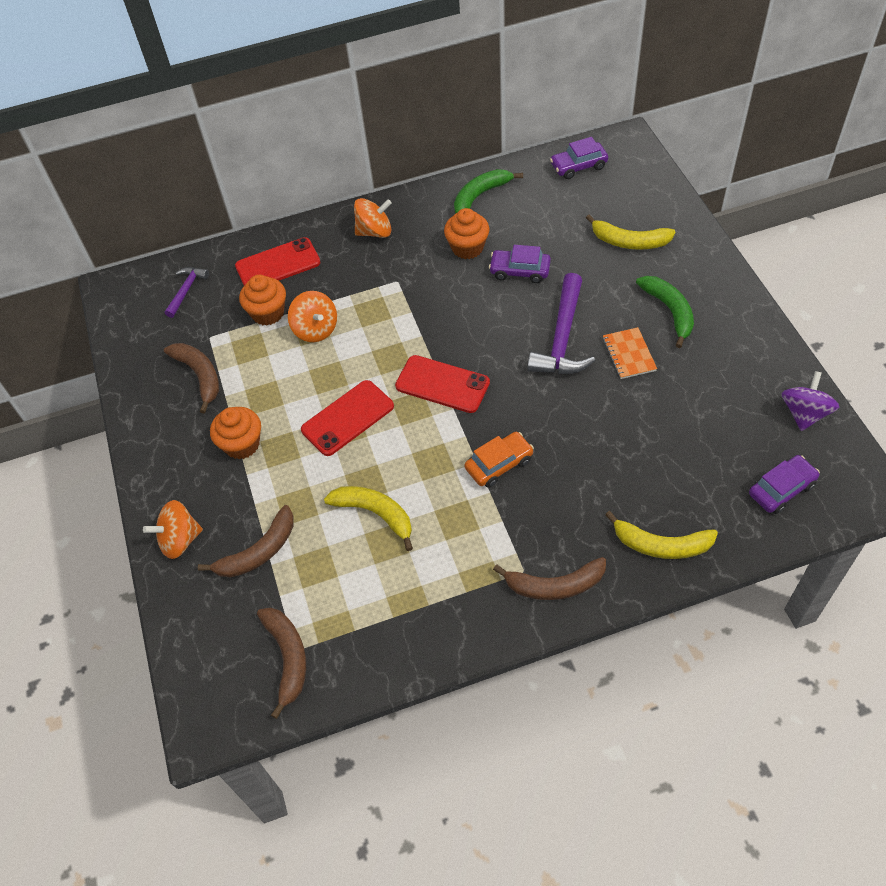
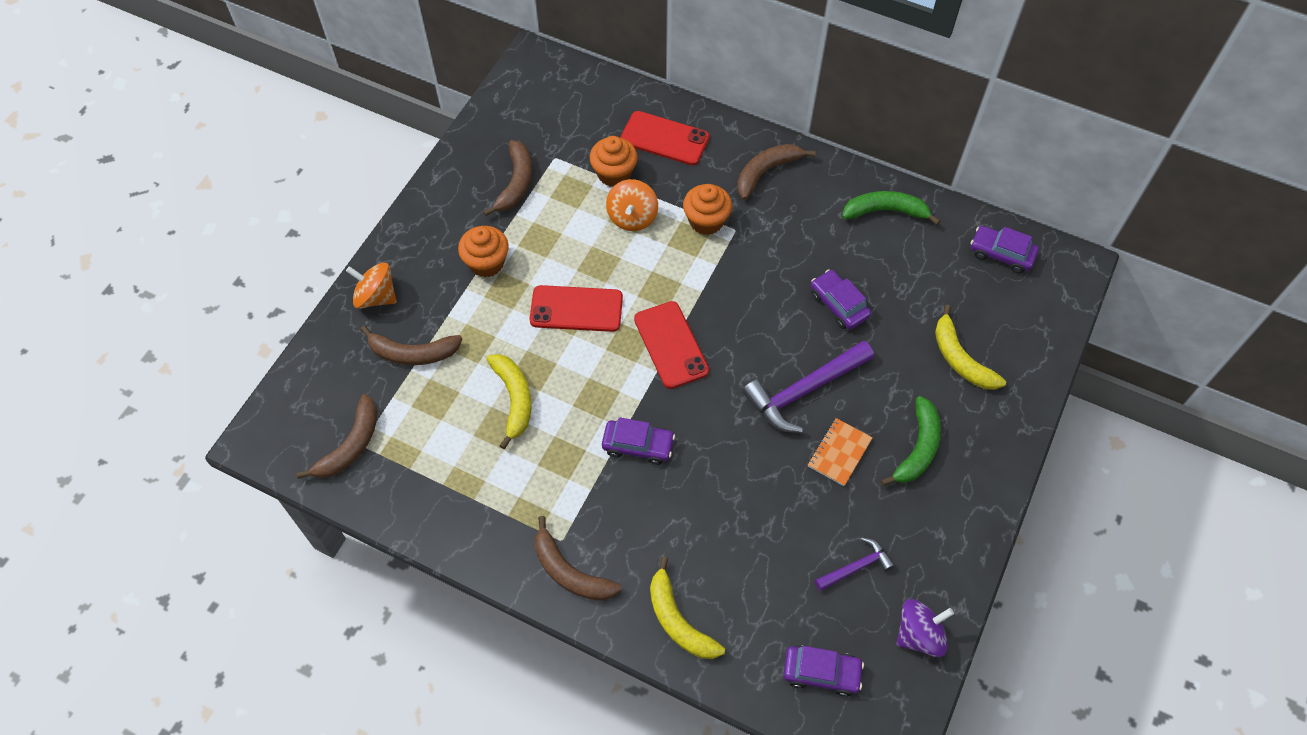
camera: 40 degrees right, 5 degrees up
(186, 290) = (579, 105): purple hammer -> purple hammer (856, 567)
(374, 231) = (766, 172): orange spinning top -> brown banana
(467, 248) = (821, 248): orange cupcake -> orange cupcake (706, 221)
(499, 464) = (638, 445): orange car -> purple car

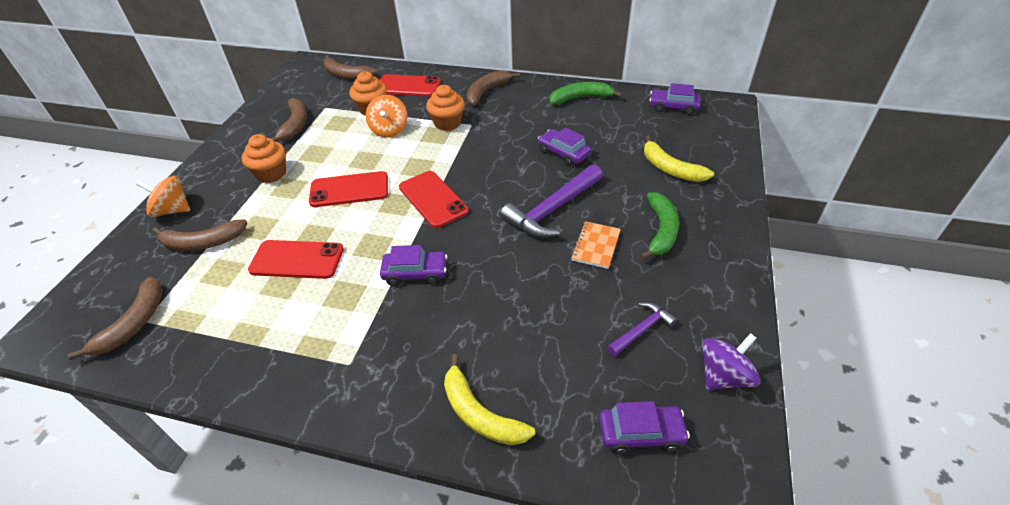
camera: 10 degrees left, 15 degrees down
(514, 400) = (297, 260): yellow banana -> red phone
(570, 571) = (360, 391): brown banana -> brown banana (346, 75)

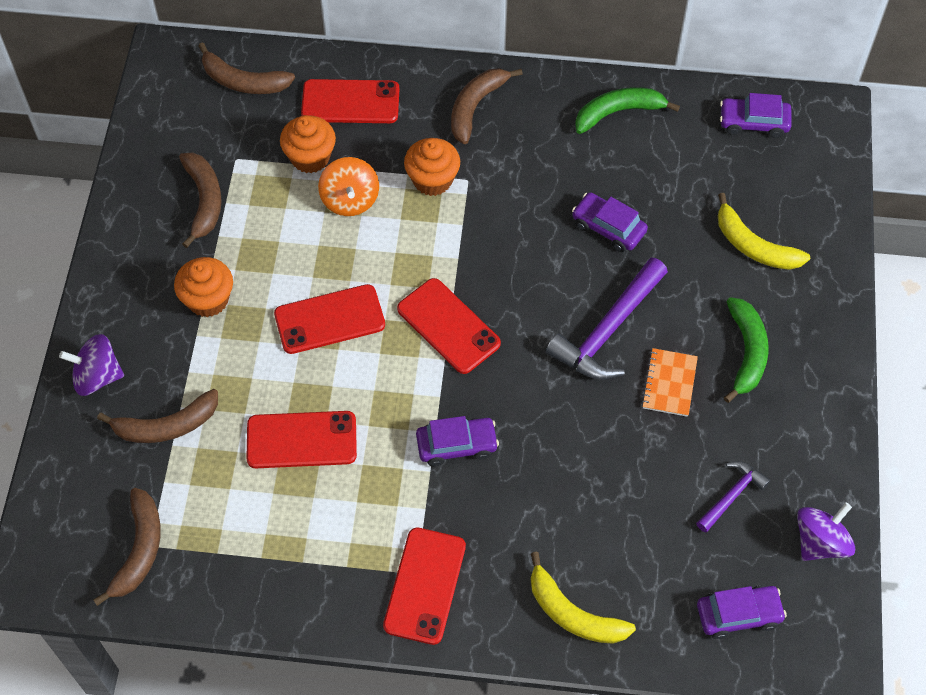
camera: 10 degrees left, 15 degrees up
(172, 210) = (97, 376): orange spinning top -> purple spinning top
(353, 375) = (424, 585): none -> red phone

